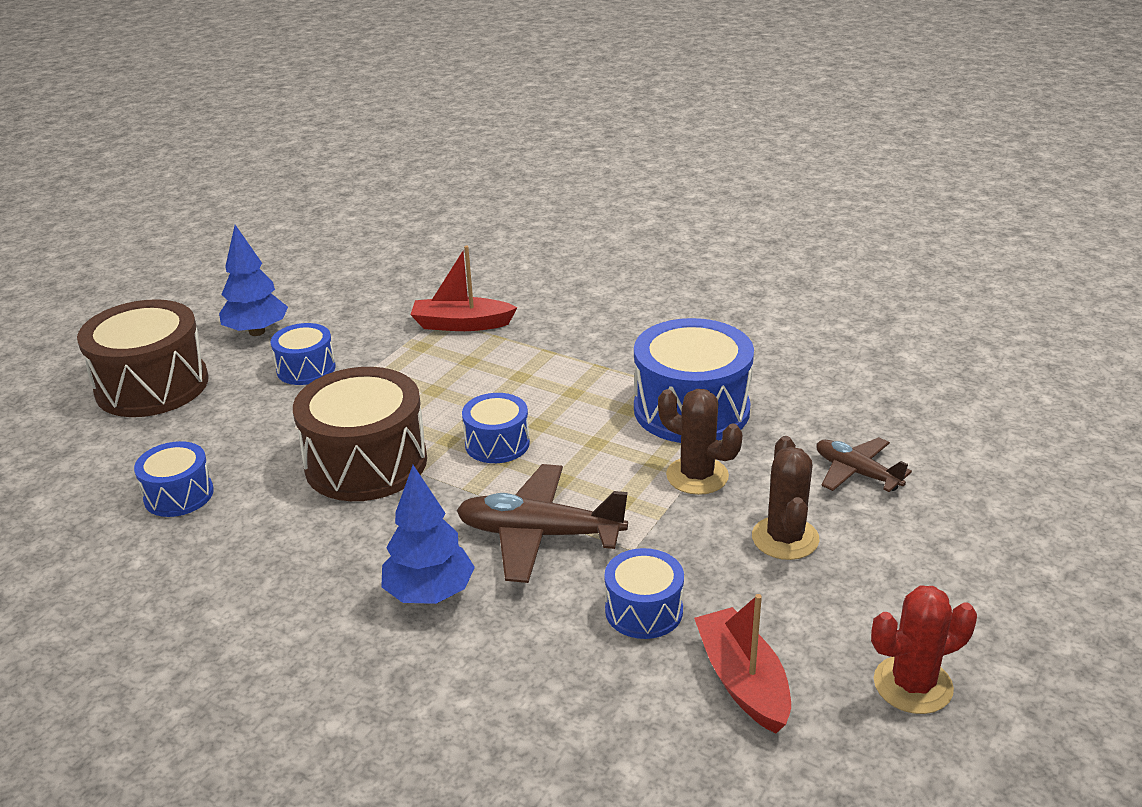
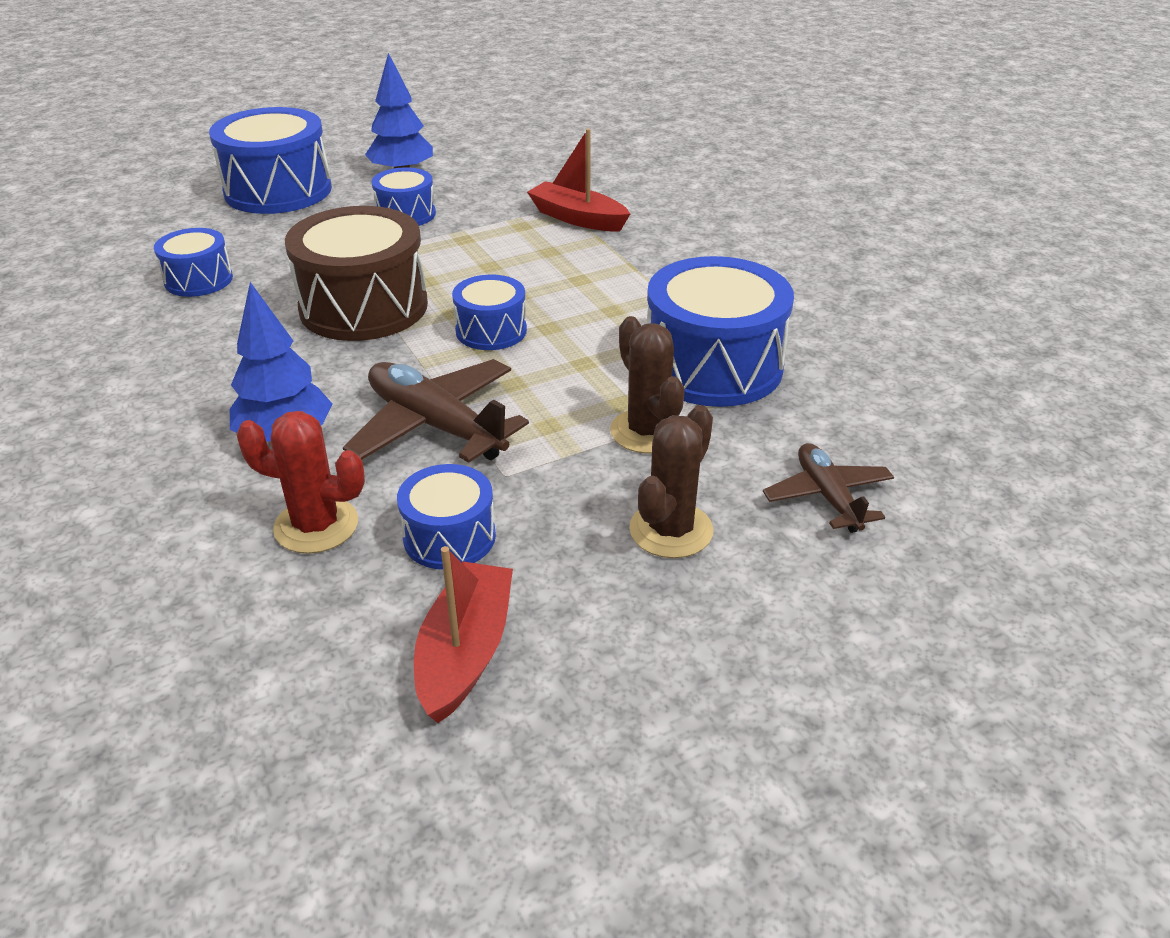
camera: 30 degrees right, 5 degrees up
(152, 386) = (278, 190): brown drum -> blue drum
(913, 685) = (641, 752): red cactus -> red cactus (316, 526)

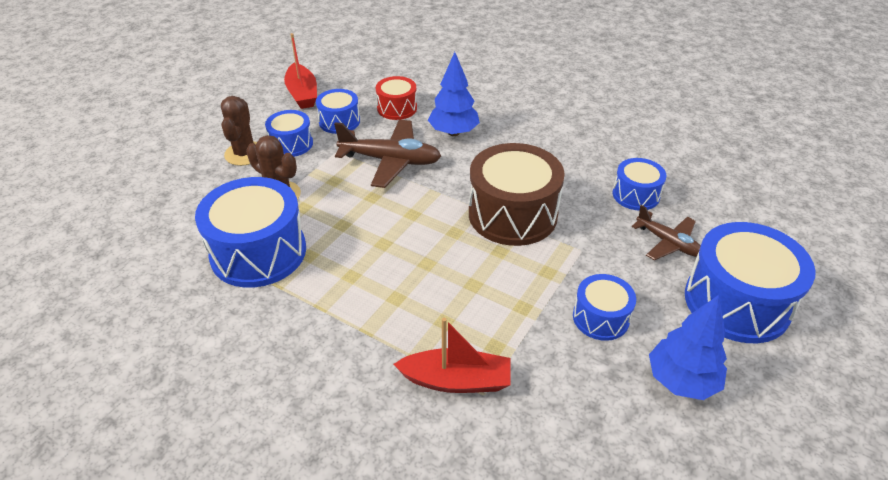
camera: 150 degrees right, 5 degrees up
(316, 526) = (397, 108): red cactus -> red drum
(491, 331) = (417, 226): blue drum -> blue drum (291, 144)
(827, 496) = (171, 193): brown plane -> brown plane (668, 243)

